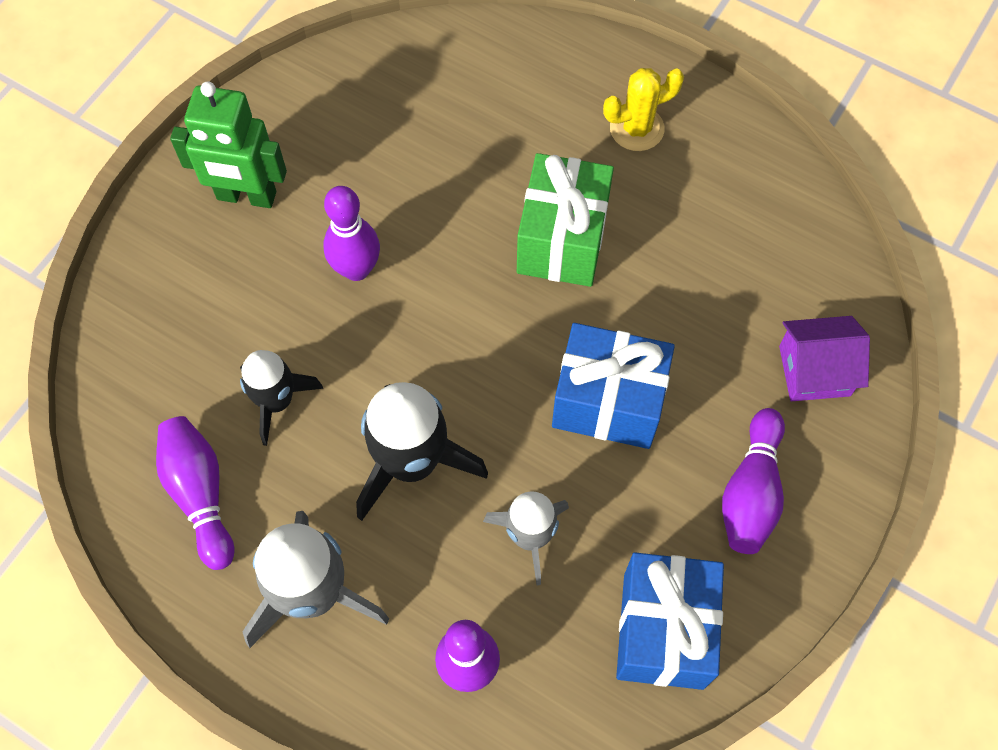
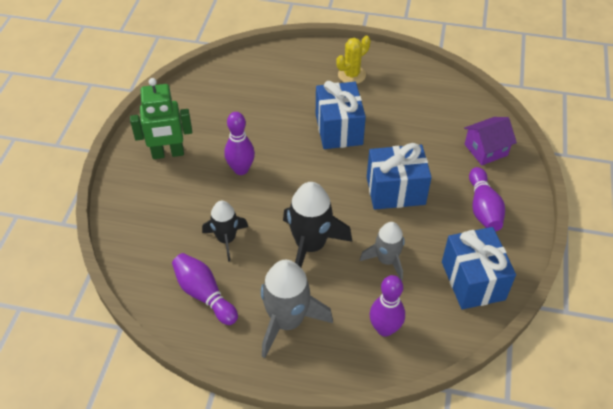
camera: 20 degrees left, 15 degrees down
(562, 240) = (339, 129): green gift -> blue gift

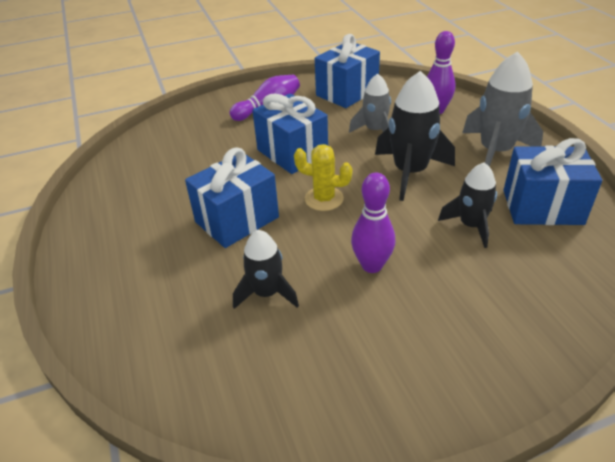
camera: 120 degrees left, 10 degrees down
(168, 153) = (420, 354): green robot -> none
(204, 294) = (542, 207): purple bowling pin -> blue gift
(263, 117) = (267, 293): none -> black rocket
(351, 75) = (126, 250): yellow cactus -> yellow cactus (324, 199)
(486, 150) = (194, 126): purple house -> none

